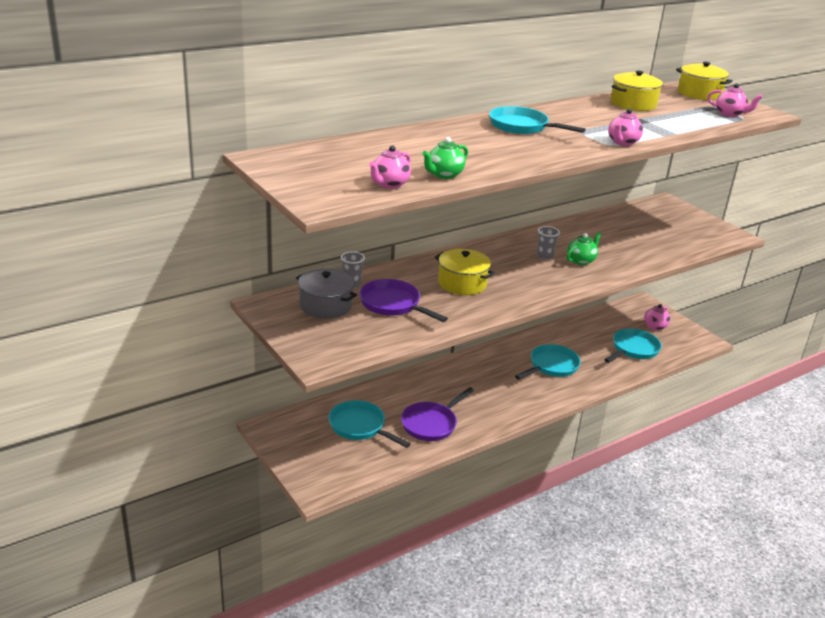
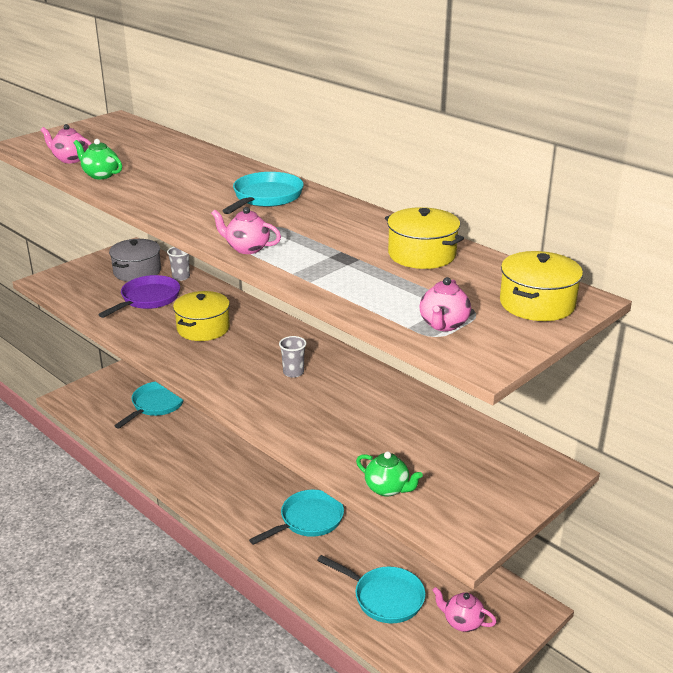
camera: 80 degrees right, 0 degrees up
(431, 424) = (170, 444): purple pan -> none
(551, 366) = (308, 520): turquoise pan -> turquoise pan turned 75 degrees counterclockwise
(581, 261) = (294, 398): green teapot -> green teapot (387, 489)

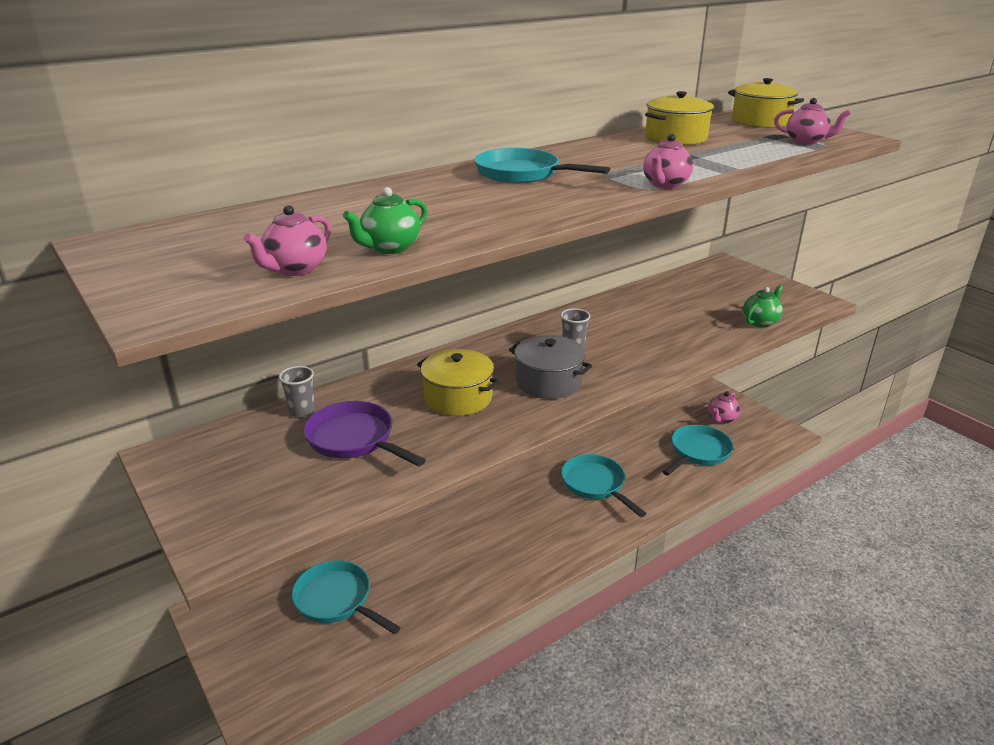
camera: 80 degrees left, 0 degrees up
(137, 271) = (255, 449): grey pot -> grey pot (548, 382)

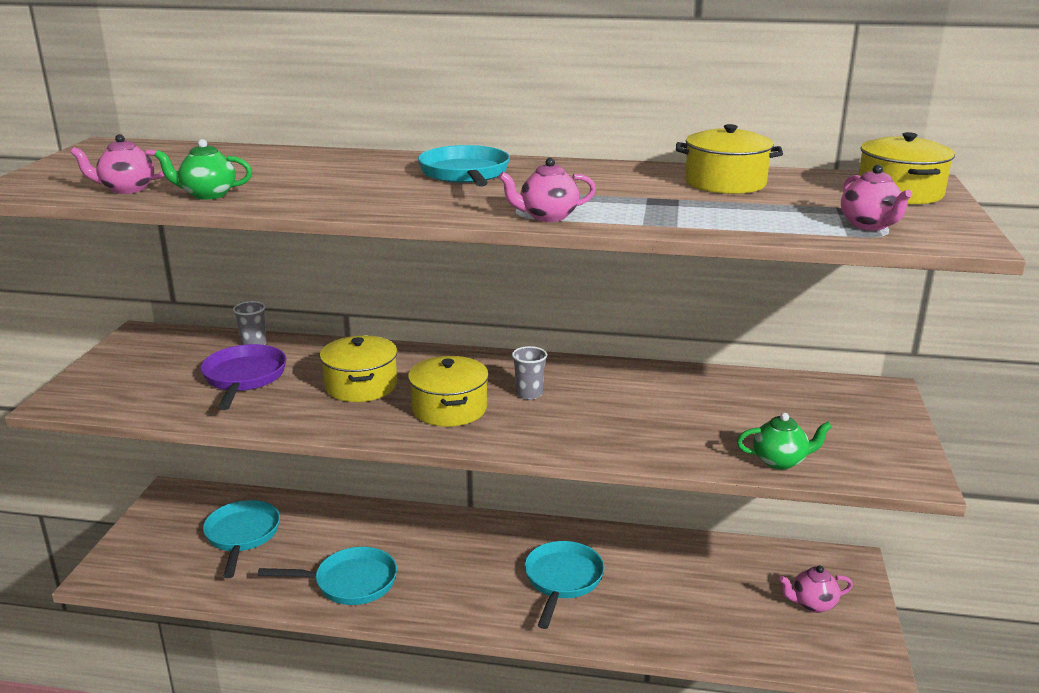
camera: 45 degrees right, 5 degrees down
(548, 382) = (449, 408): grey pot -> yellow pot
(698, 452) = (721, 617): turquoise pan -> turquoise pan (350, 582)

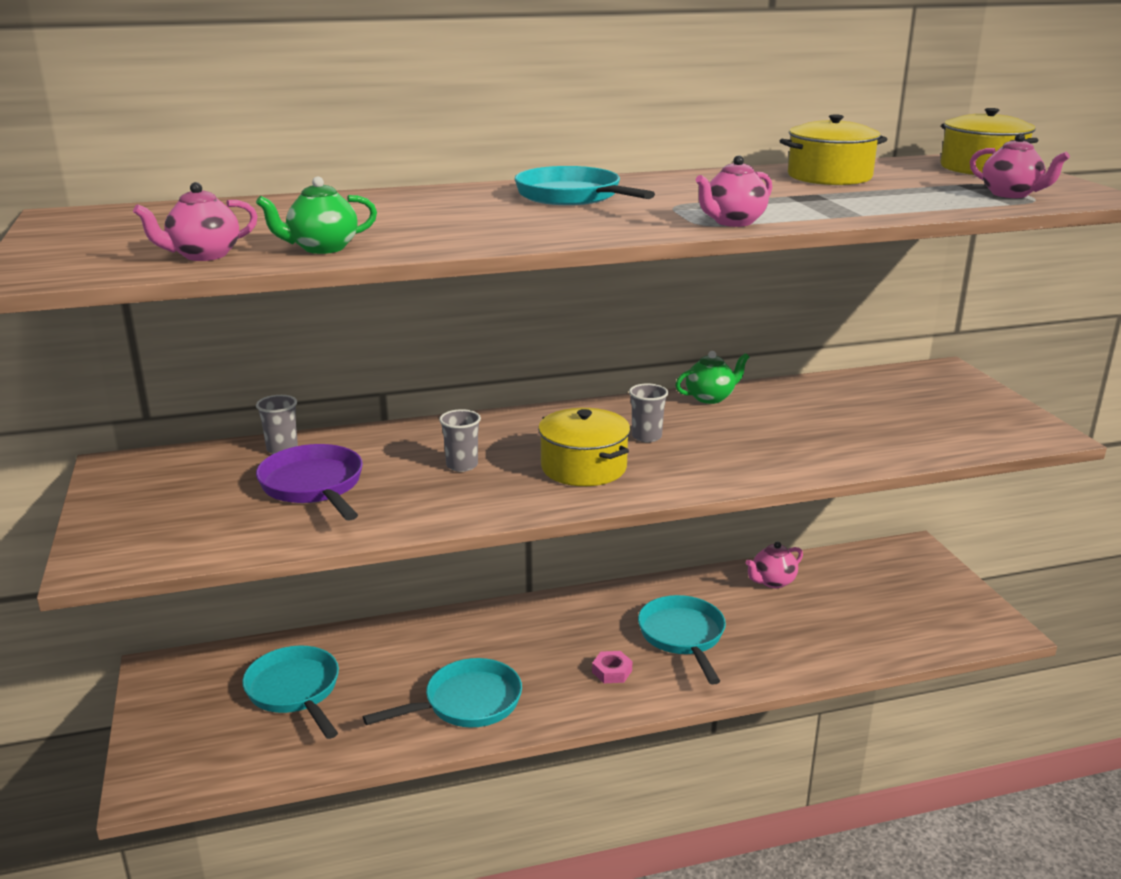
camera: 25 degrees left, 0 degrees up
(361, 386) = (462, 465): yellow pot -> grey cup
(479, 592) = (612, 671): none -> pink nut
(780, 461) = (933, 446): green teapot -> green teapot (710, 397)
(812, 604) = (914, 593): pink teapot -> pink teapot (772, 581)

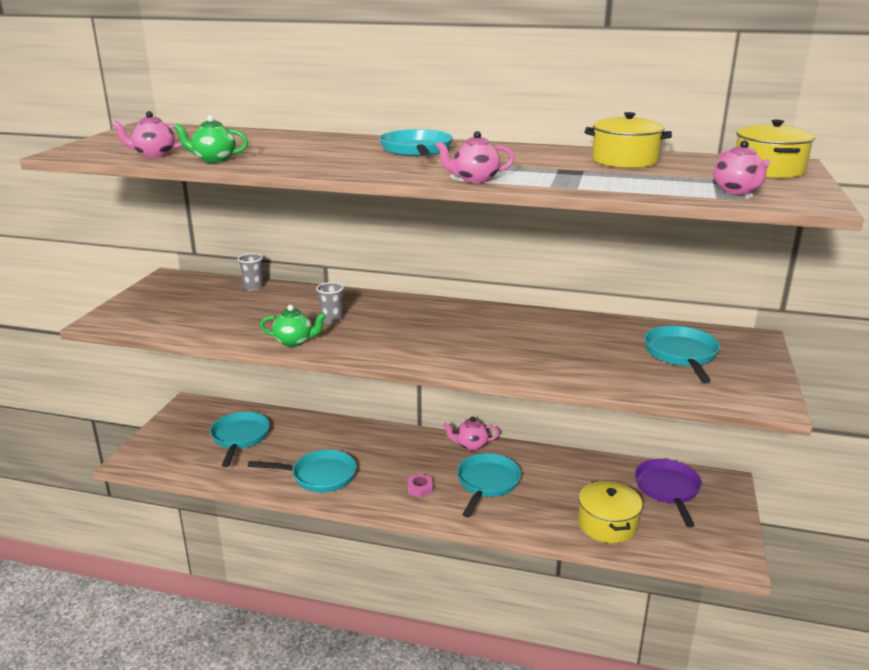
camera: 30 degrees right, 0 degrees up
(314, 486) = (242, 311): purple pan -> purple pan (668, 490)
(583, 467) = (398, 338): yellow pot -> yellow pot (607, 524)
(646, 437) = (463, 330): grey cup -> none
(710, 397) = (541, 316): green teapot -> green teapot (294, 342)
(772, 581) = (587, 470): pink teapot -> pink teapot (471, 445)
(906, 405) = (681, 355): none -> turquoise pan

